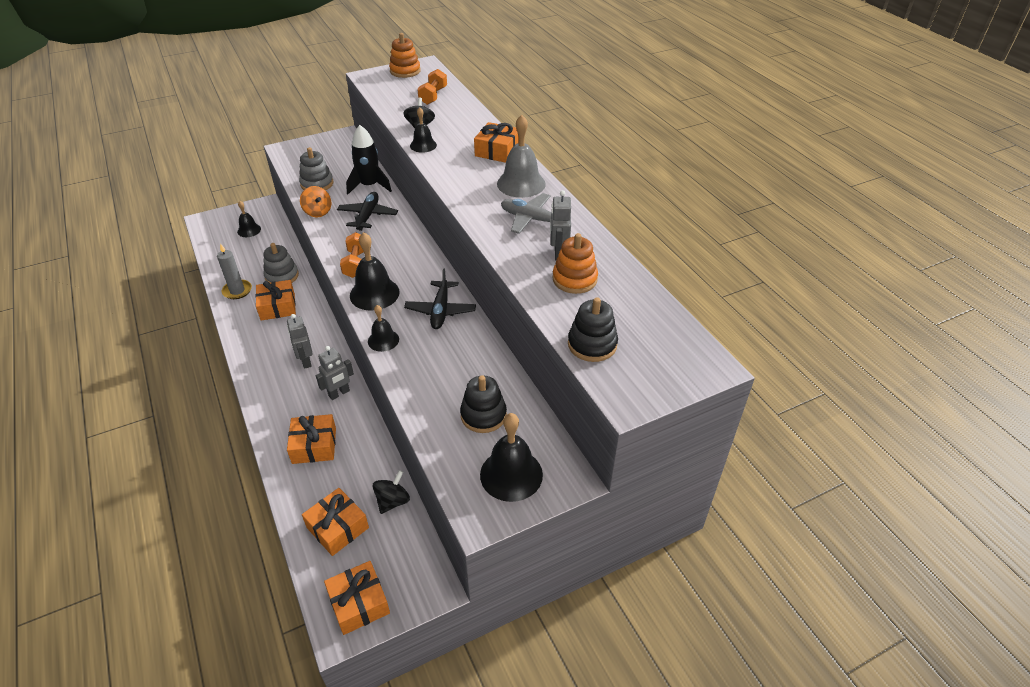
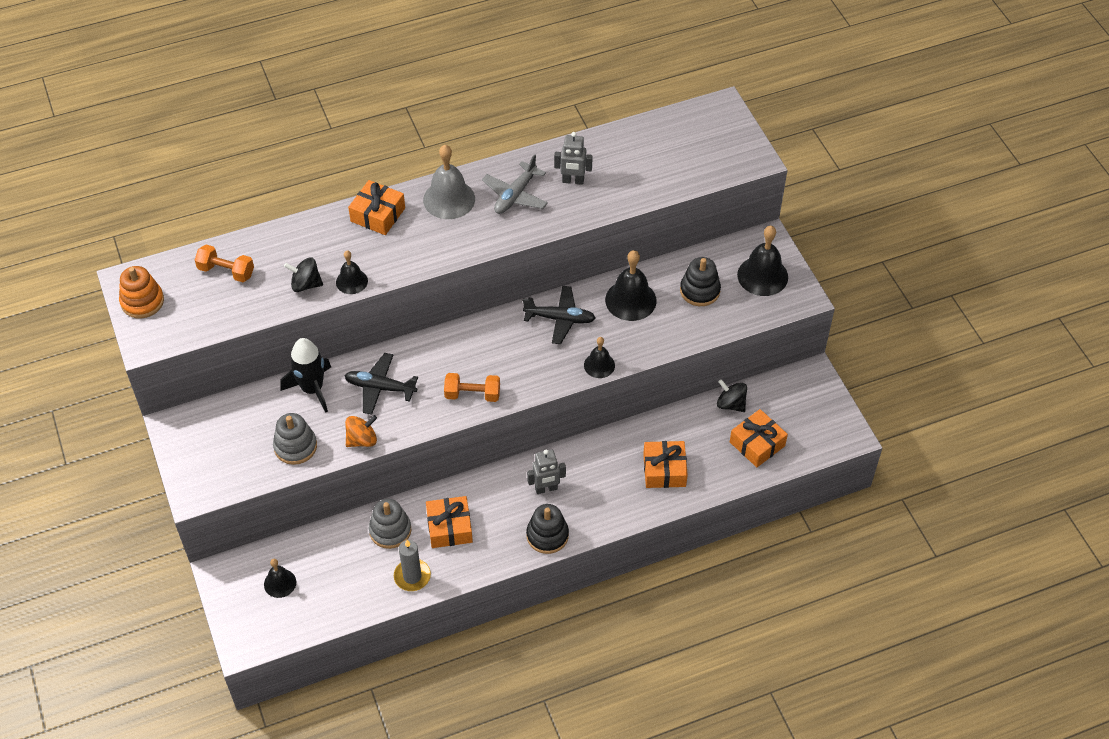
camera: 85 degrees left, 10 degrees up
(339, 393) = (597, 454): grey robot -> none
(359, 603) = (827, 424): orange gift -> none
(374, 293) = (526, 375): black bell -> black bell (630, 300)
(574, 279) = (611, 174): orange stacking toy -> none
(592, 344) = (695, 172): black stacking toy -> black stacking toy (547, 535)

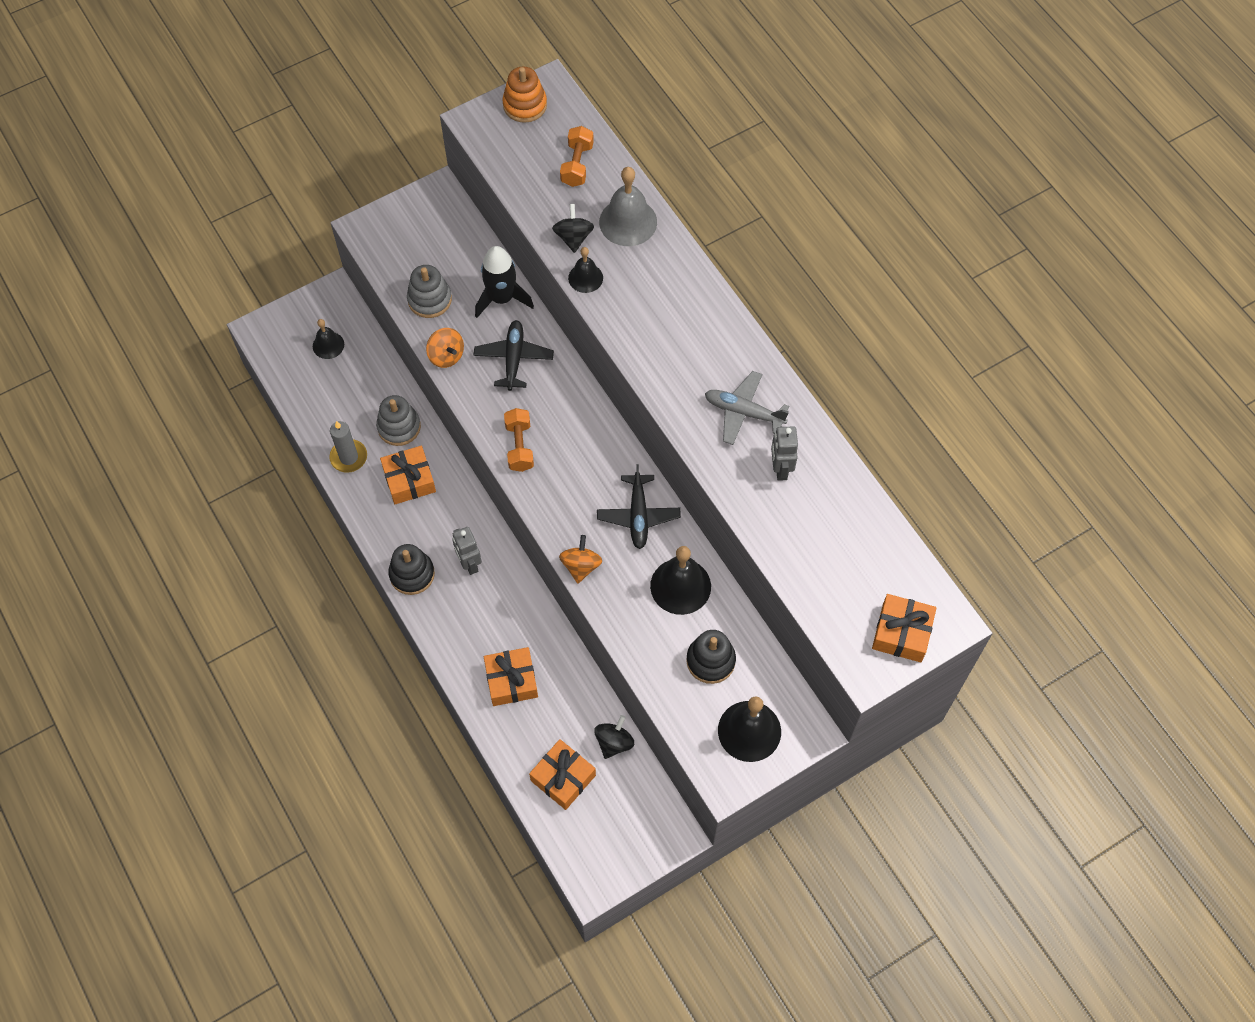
camera: 80 degrees right, 10 degrees up
(378, 215) = (683, 282): orange gift -> orange gift (901, 633)
(449, 199) = (722, 346): grey bell -> grey bell (628, 222)
(599, 365) = (581, 566): black bell -> orange spinning top

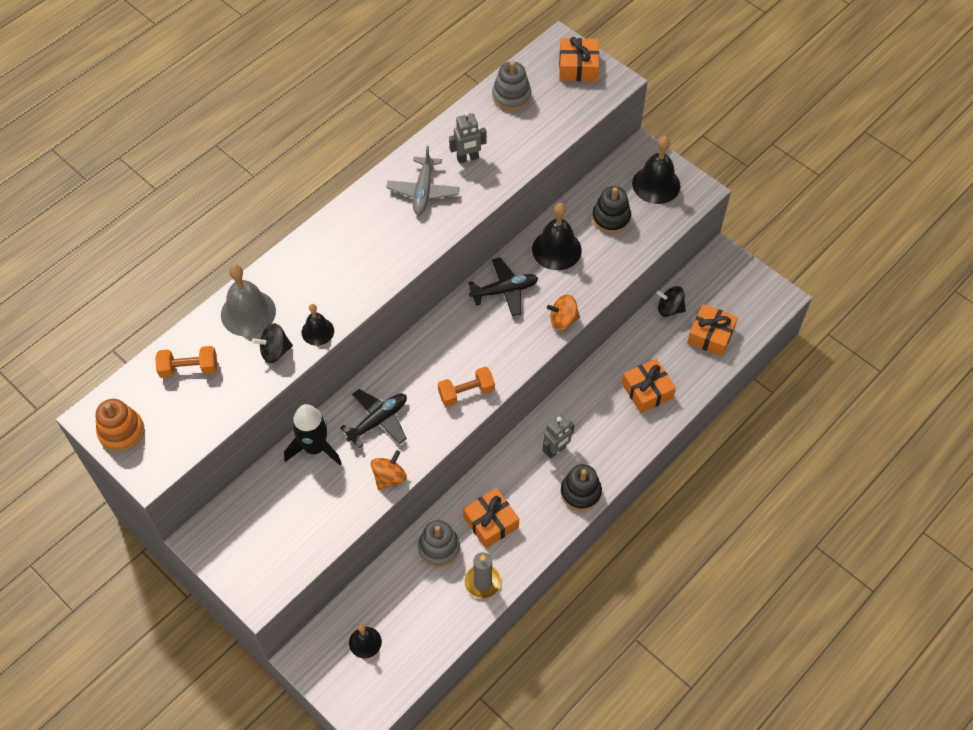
camera: 105 degrees left, 5 degrees down
(429, 299) = (330, 510): grey stacking toy -> grey stacking toy (511, 96)
(513, 358) = (378, 420): black plane -> black plane turned 150 degrees clockwise

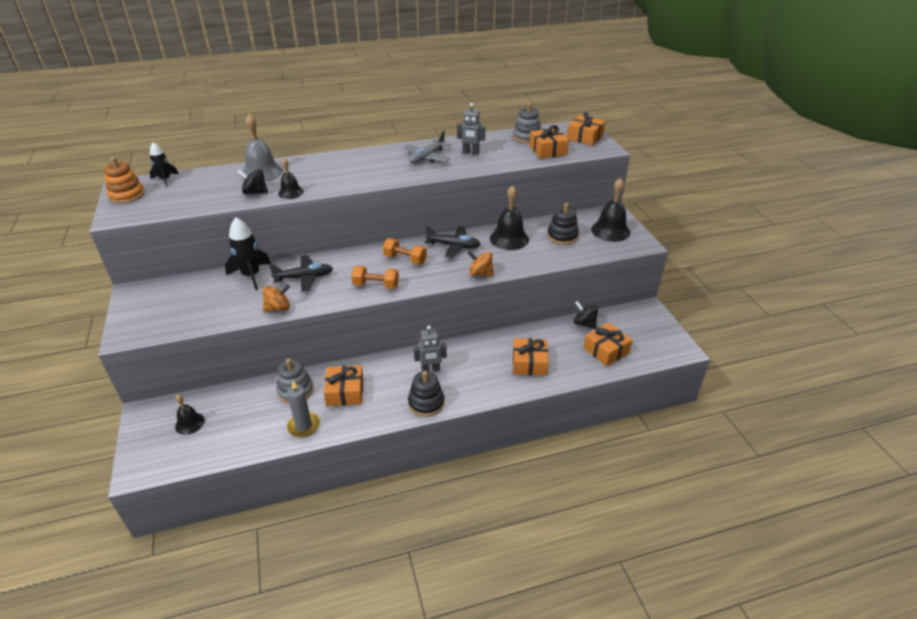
camera: 30 degrees right, 20 degrees down
(138, 382) = (165, 179): none -> black rocket
(189, 369) = (199, 183): orange dumbbell -> orange dumbbell (405, 259)
(552, 114) = (547, 150): none -> orange gift

